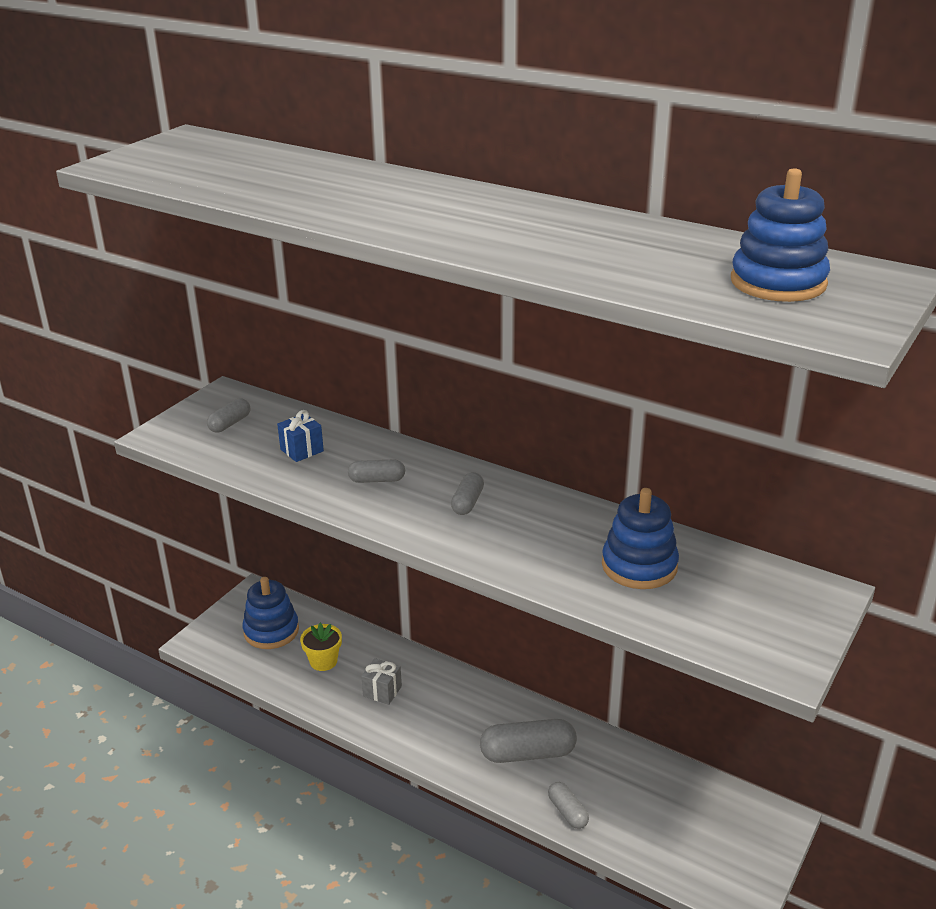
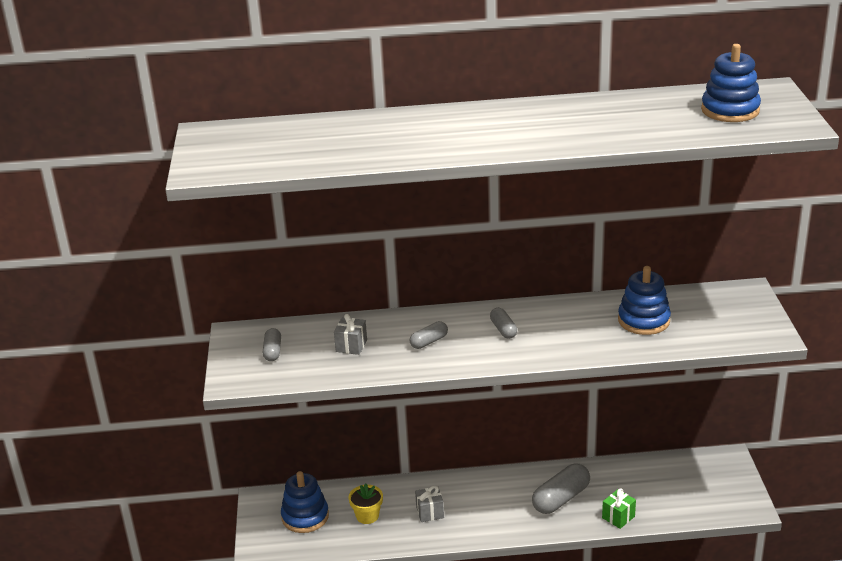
camera: 35 degrees left, 0 degrees up
(302, 450) = (351, 346): blue gift -> grey gift
(567, 812) = (618, 517): grey capsule -> green gift

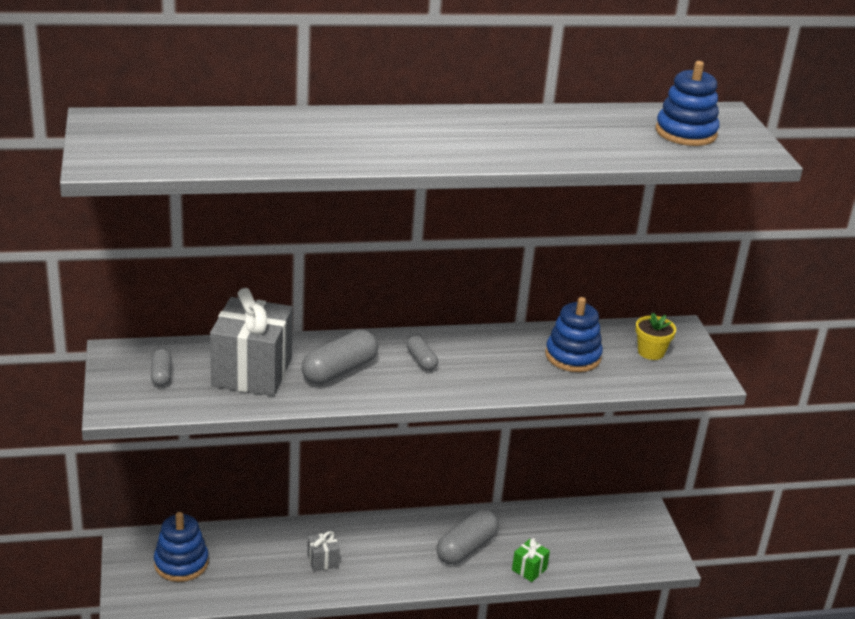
camera: 10 degrees left, 0 degrees up
(351, 346) = (252, 372): grey gift -> grey gift, size x2.29
(367, 516) = (252, 563): yellow flower pot -> yellow flower pot (651, 352)
(429, 342) = (339, 371): grey capsule -> grey capsule, size x1.82

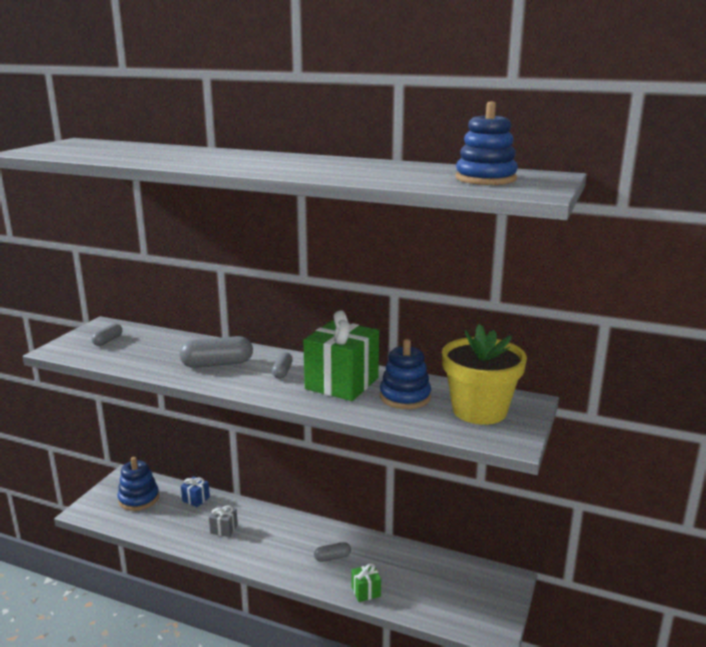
camera: 35 degrees right, 10 degrees down
(252, 372) = (161, 352): grey gift -> none
(252, 539) = (196, 499): none -> blue gift
(466, 548) = (332, 557): grey capsule -> grey capsule, size x0.55
(497, 357) = (342, 383): none -> green gift
(651, 352) = (479, 410): yellow flower pot -> yellow flower pot, size x2.12

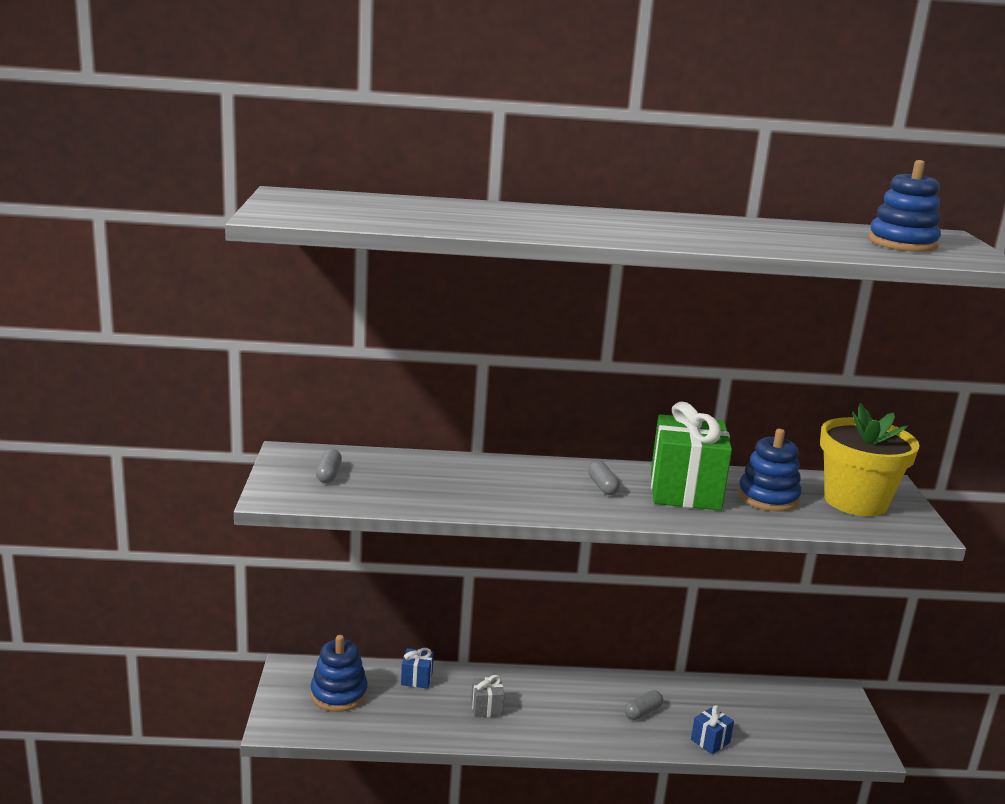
camera: 25 degrees left, 0 degrees up
(217, 364) = (514, 487): grey capsule -> none
(366, 591) = (710, 741): green gift -> blue gift

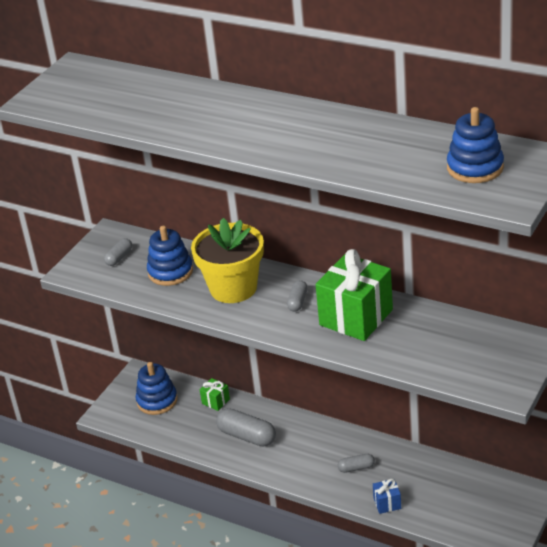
camera: 35 degrees right, 15 degrees up
(416, 679) = (216, 401): blue gift -> green gift
(486, 708) = (247, 436): grey gift -> grey capsule
(768, 497) = (416, 335): blue stacking toy -> blue stacking toy (170, 272)
(855, 501) = (485, 353): yellow flower pot -> yellow flower pot (233, 288)

